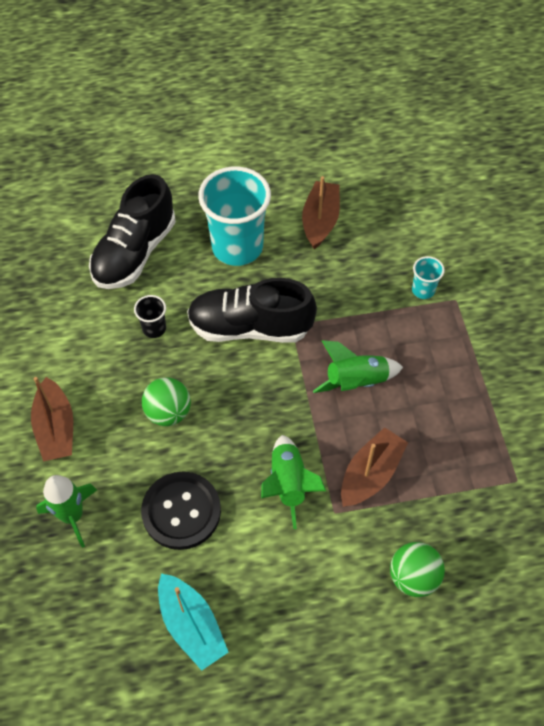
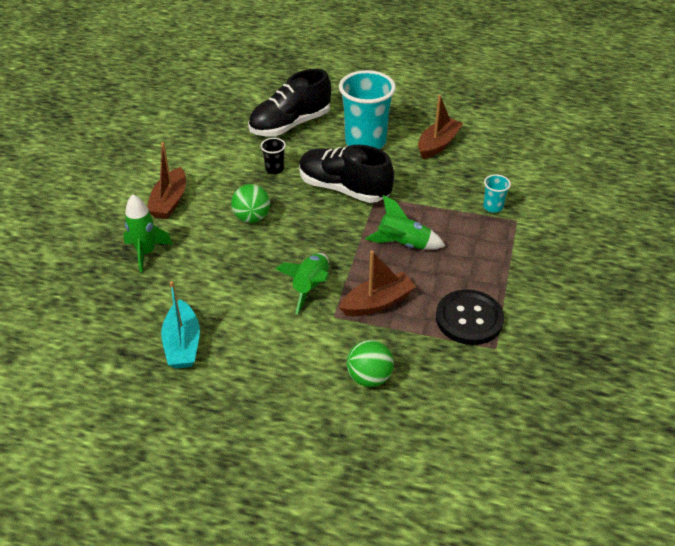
camera: 25 degrees right, 15 degrees down
(181, 511) = (222, 276): black button -> black button (469, 319)

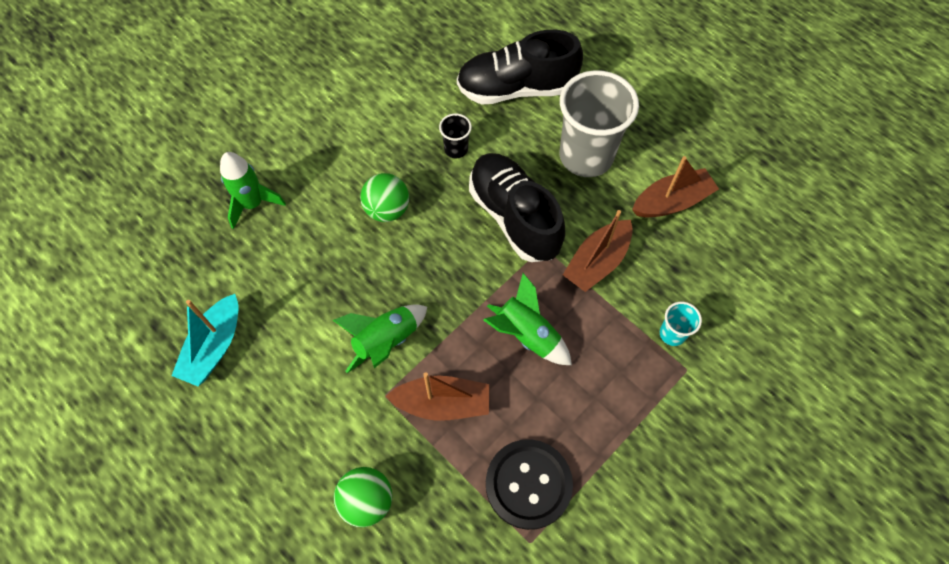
camera: 30 degrees right, 20 degrees up
(169, 202) = (317, 144): brown boat -> brown boat (597, 262)
(365, 142) = (586, 156): turquoise cup -> grey cup

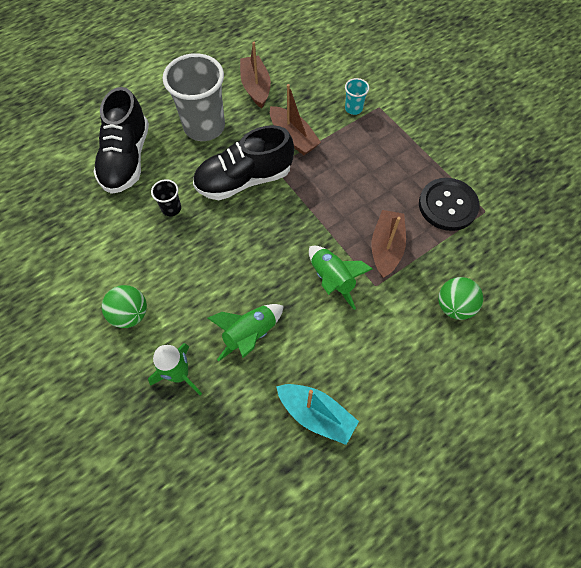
camera: 80 degrees left, 0 degrees up
(387, 209) = (215, 265): green ball -> green ball (130, 314)
(527, 334) = (341, 188): green rocket -> green rocket (250, 334)

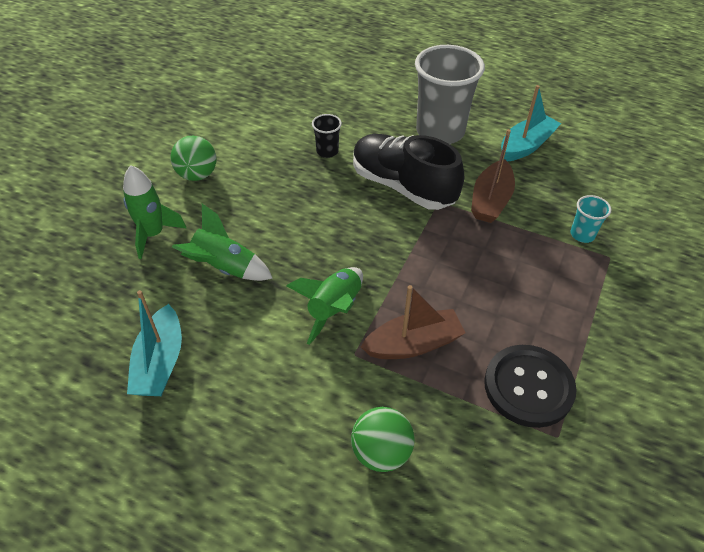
camera: 60 degrees right, 15 degrees down
(127, 159) = (357, 101): black shoe -> none
(256, 87) = (526, 146): brown boat -> turquoise boat

